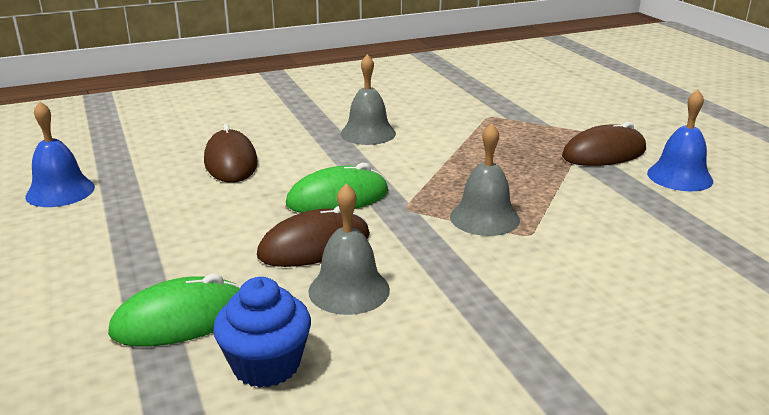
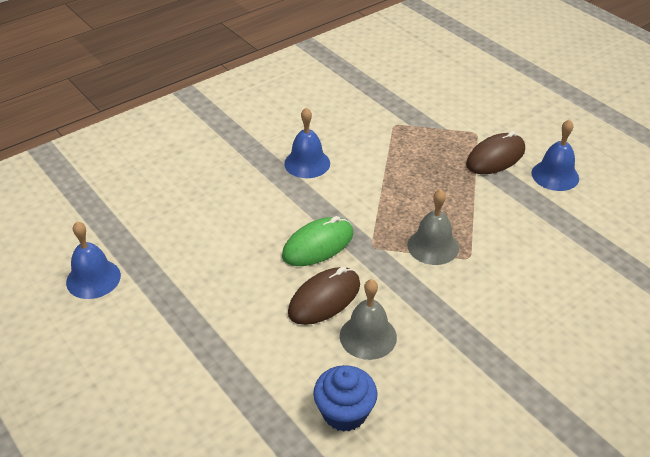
camera: 15 degrees left, 15 degrees up
(181, 319) = (267, 387): green mouse -> none
(231, 162) = (213, 218): brown mouse -> none
(368, 133) = (307, 163): grey bell -> blue bell

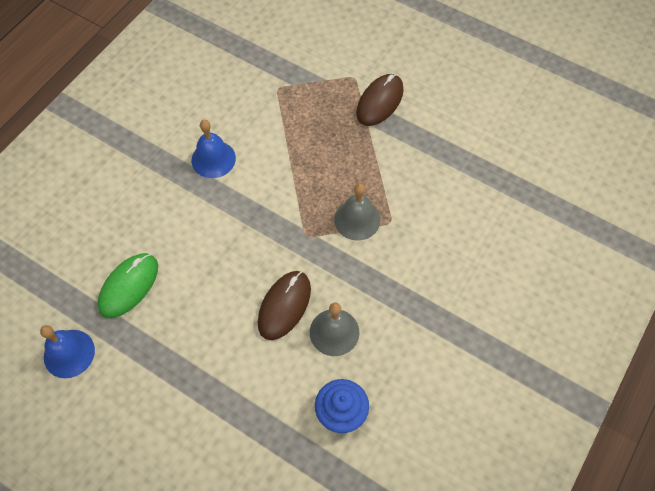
camera: 20 degrees left, 20 degrees up
(318, 245) = (258, 250): green mouse -> green mouse (129, 286)
(555, 175) = (436, 108): blue bell -> none

